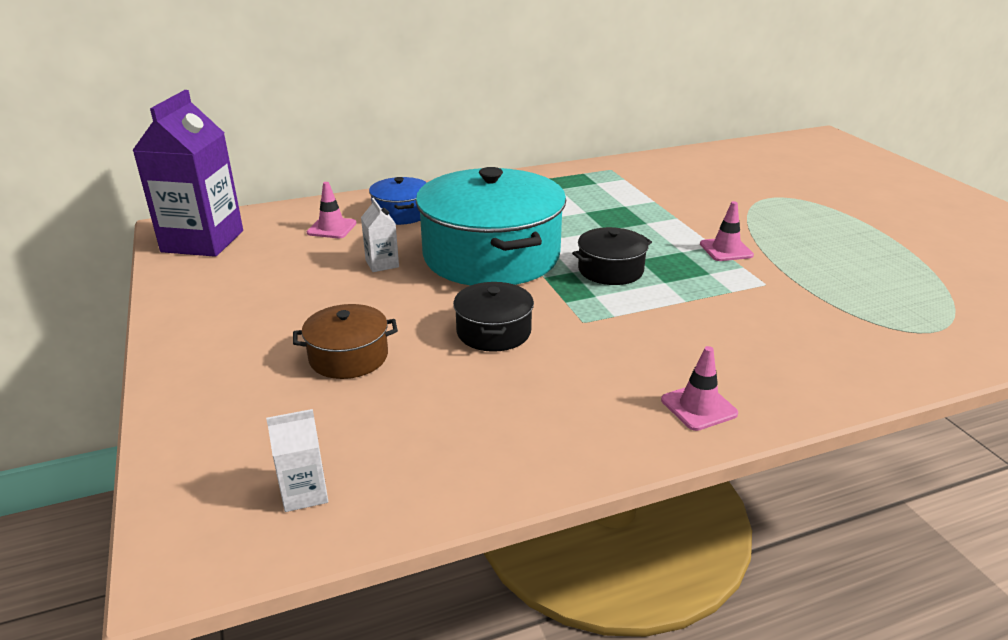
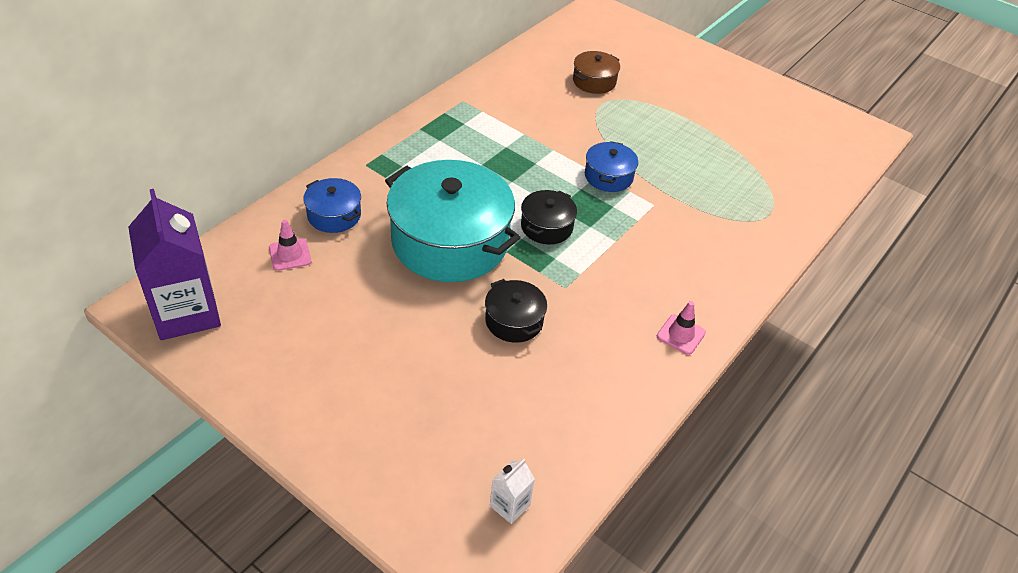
camera: 35 degrees left, 15 degrees up
(348, 357) = (435, 386): brown pot -> brown pot (594, 81)
(382, 264) = (372, 282): white carton -> none
(726, 250) = (608, 176): pink traffic cone -> blue pot

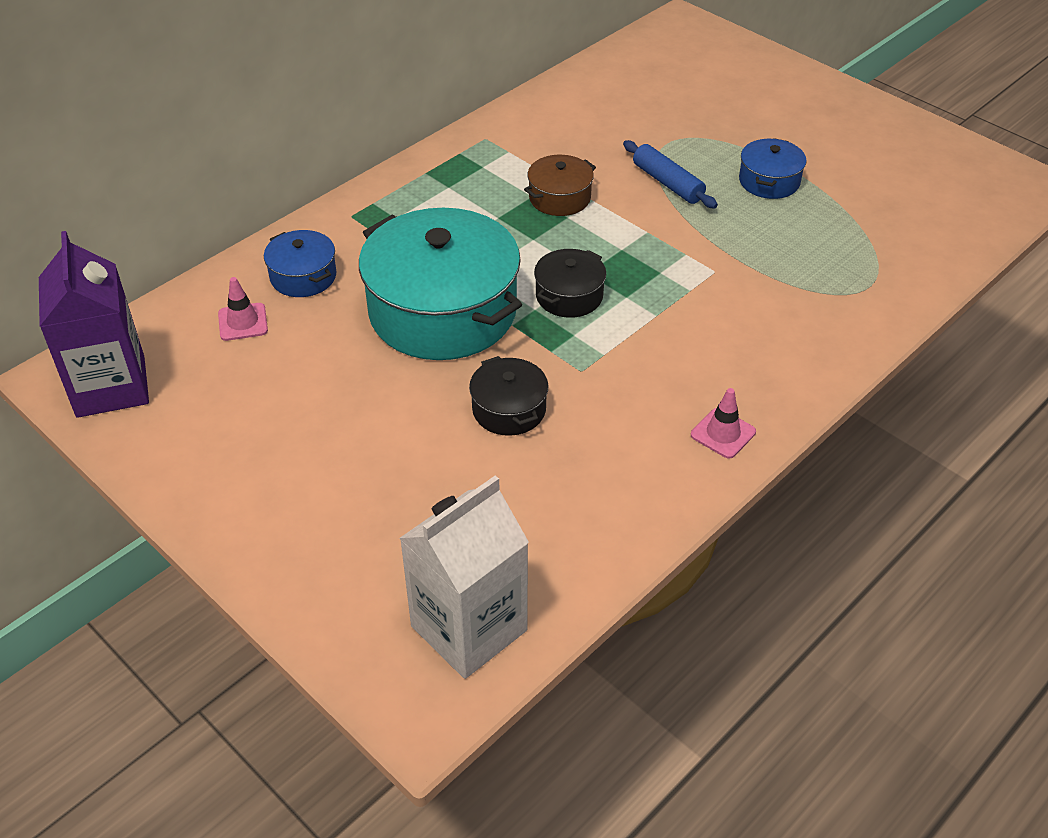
camera: 10 degrees right, 0 degrees up
(509, 505) = (469, 628): white carton -> white carton, size x2.29
(594, 81) = (661, 115): brown pot -> brown pot (559, 198)
(607, 135) = (668, 183): none -> blue rolling pin
(608, 176) = (660, 235): blue pot -> blue pot (769, 181)

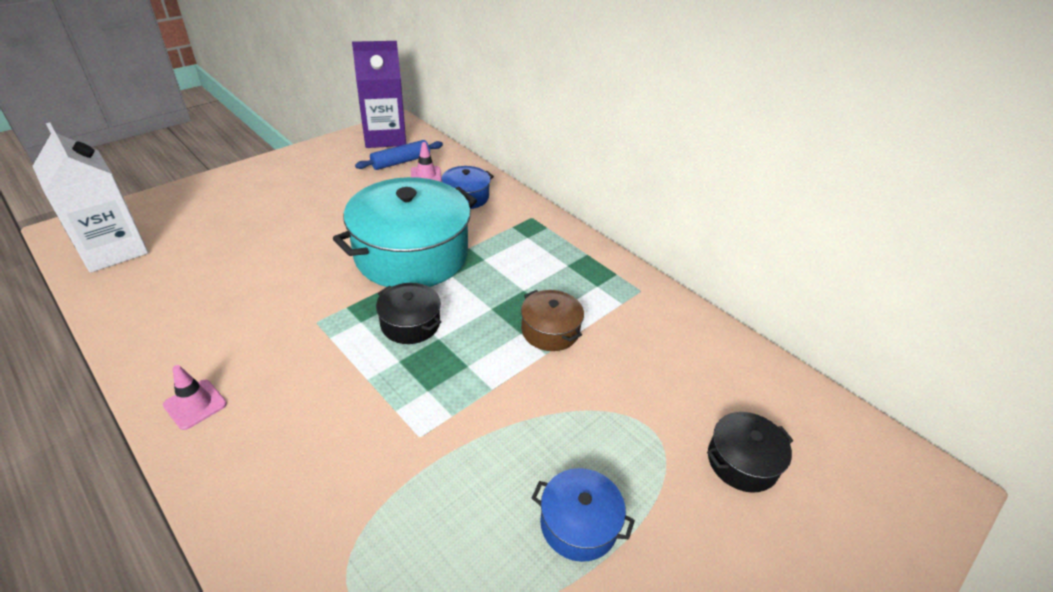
camera: 90 degrees right, 5 degrees down
(509, 409) = (292, 279): black pot -> black pot (742, 461)
(668, 183) = (574, 417): blue rolling pin -> blue rolling pin (401, 162)

